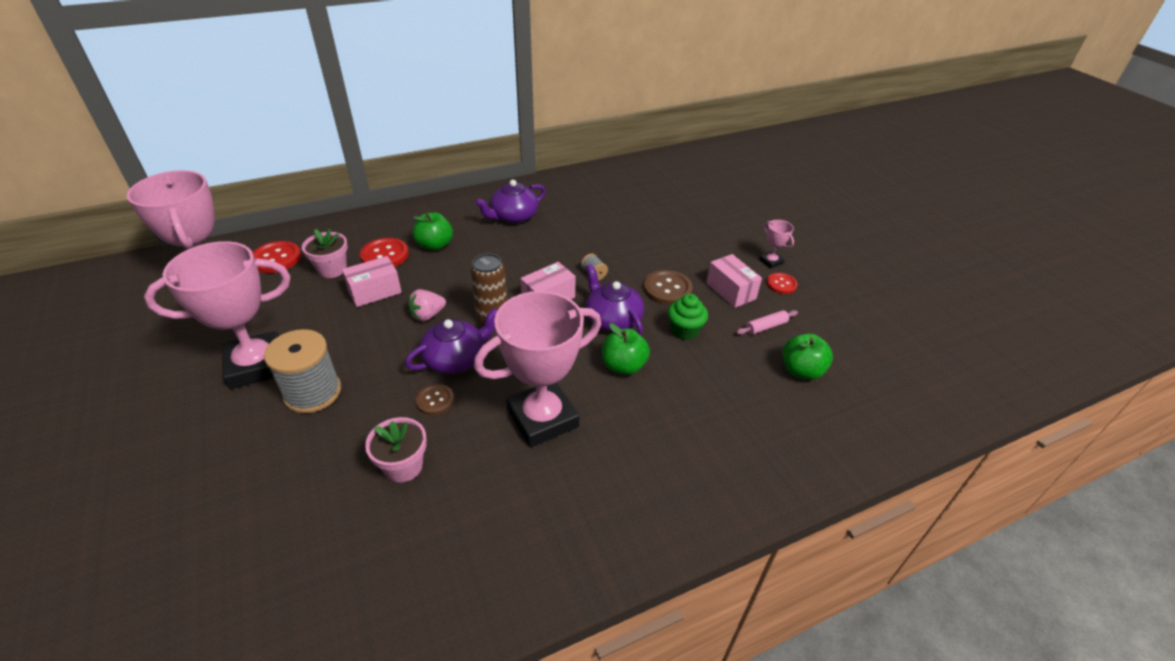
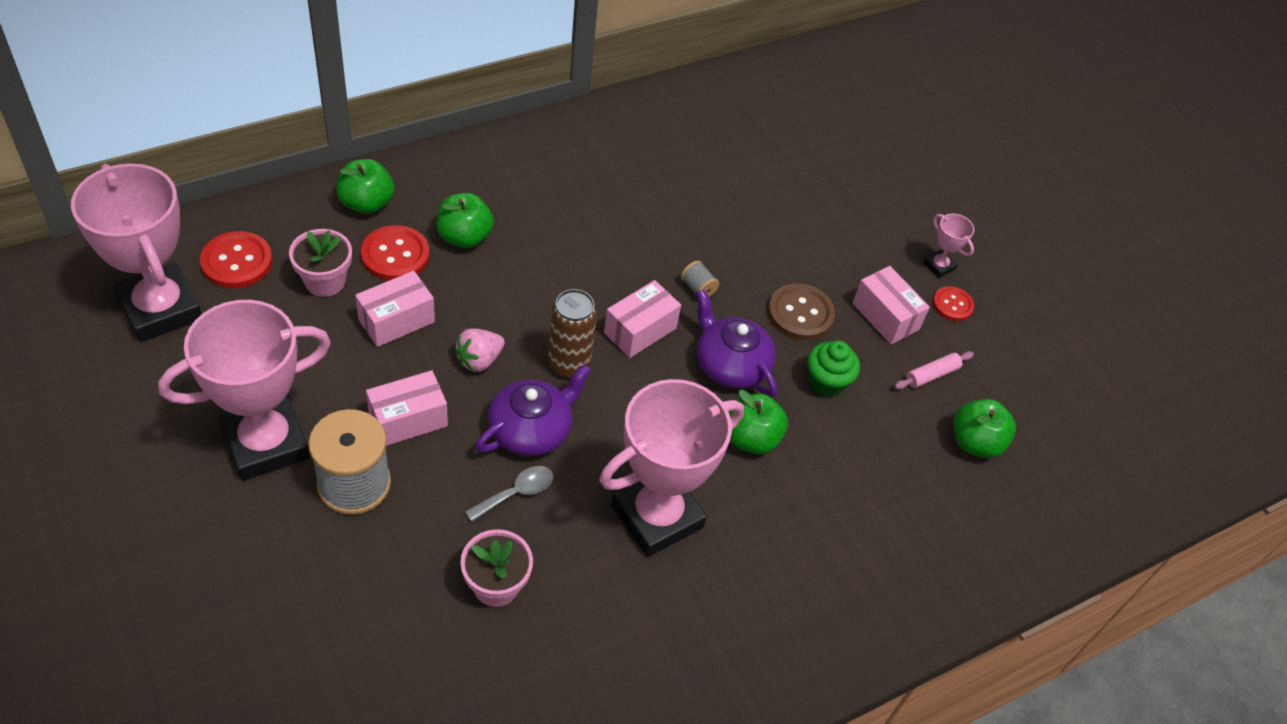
camera: 10 degrees left, 10 degrees up
(365, 351) = (408, 420): none -> pink box
(374, 228) = (366, 203): none -> green apple
(435, 400) = (516, 493): brown button -> grey spoon
(513, 216) = (569, 182): purple teapot -> none

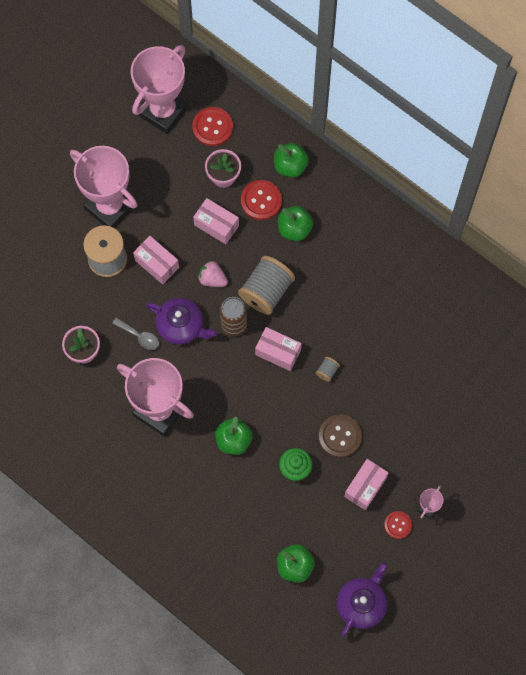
camera: 75 degrees right, 20 degrees up
(539, 306) = (266, 291): none -> grey spool
(730, 365) = (279, 410): purple teapot -> purple teapot (361, 603)
(931, 375) = (333, 527): pink rolling pin -> none

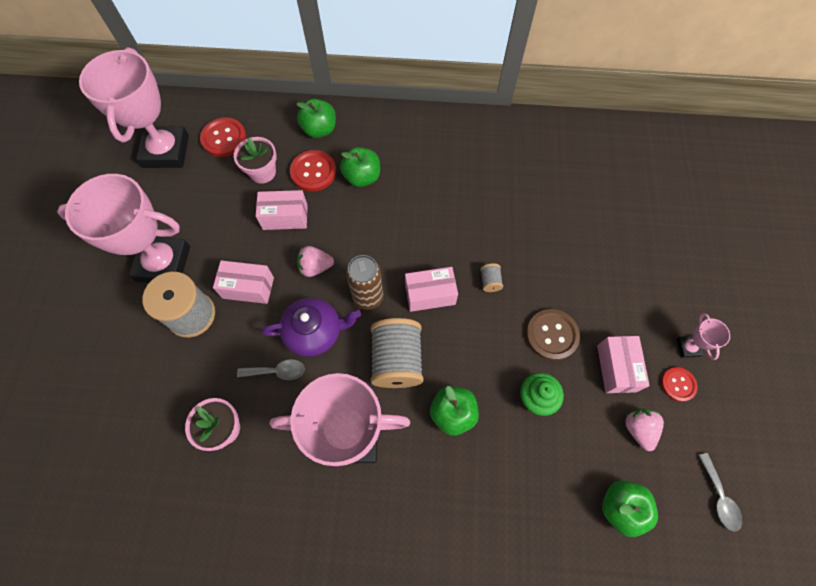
camera: 35 degrees left, 5 degrees down
(266, 291) = (376, 246): grey spool -> grey spool (397, 360)
(346, 532) = (638, 429): none -> pink strawberry
(361, 603) = (719, 497): purple teapot -> grey spoon

